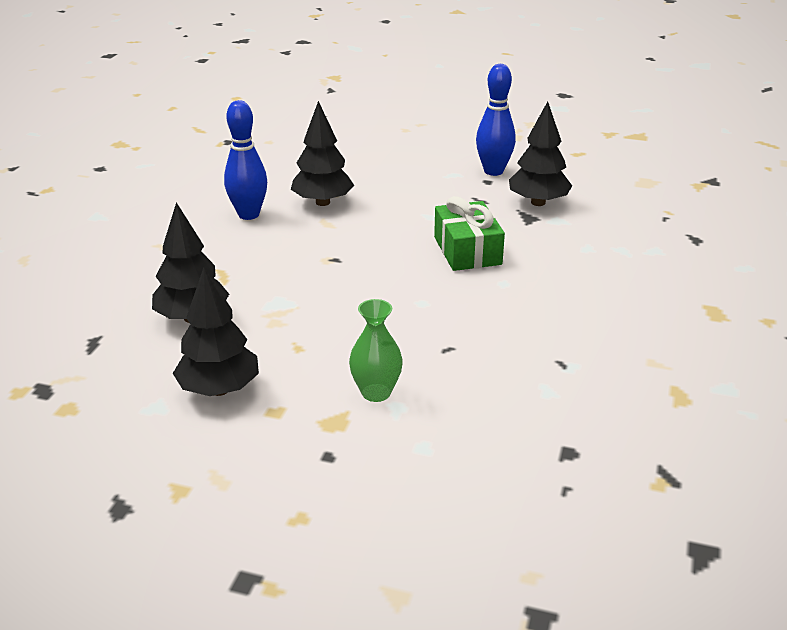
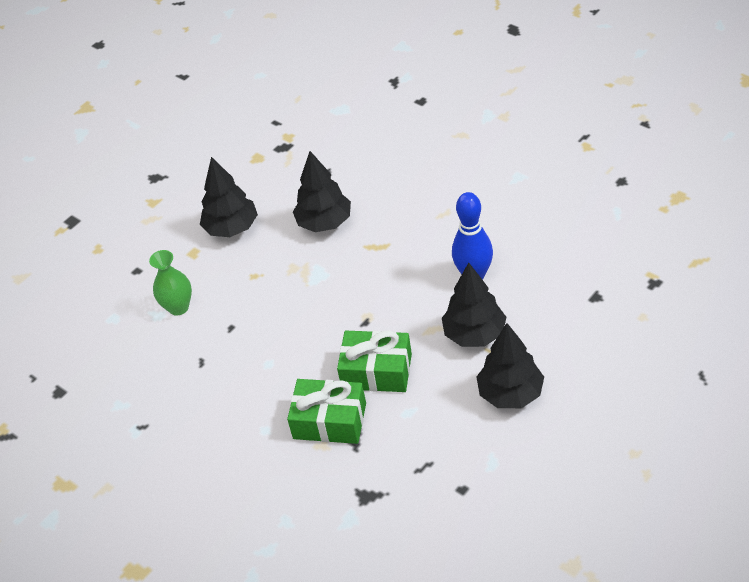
camera: 120 degrees right, 15 degrees up
(394, 239) = (376, 371): none -> green gift
(493, 171) = (483, 503): blue bowling pin -> none
(538, 202) = (392, 517): black tree -> black tree (510, 393)

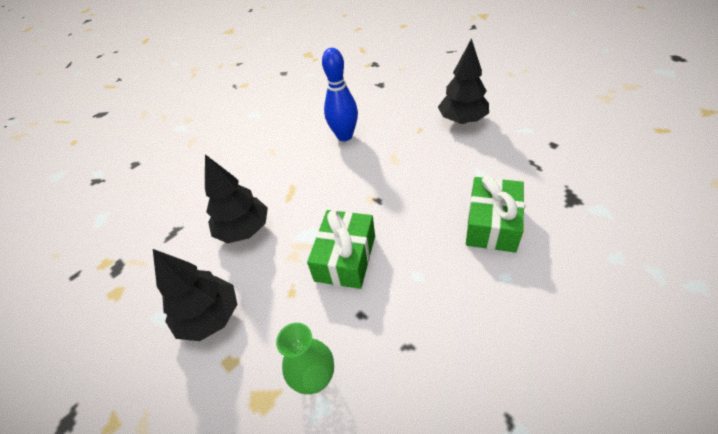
camera: 85 degrees left, 0 degrees up
(376, 371) = (435, 192): green gift -> green gift (345, 258)
(474, 334) = (403, 136): black tree -> none

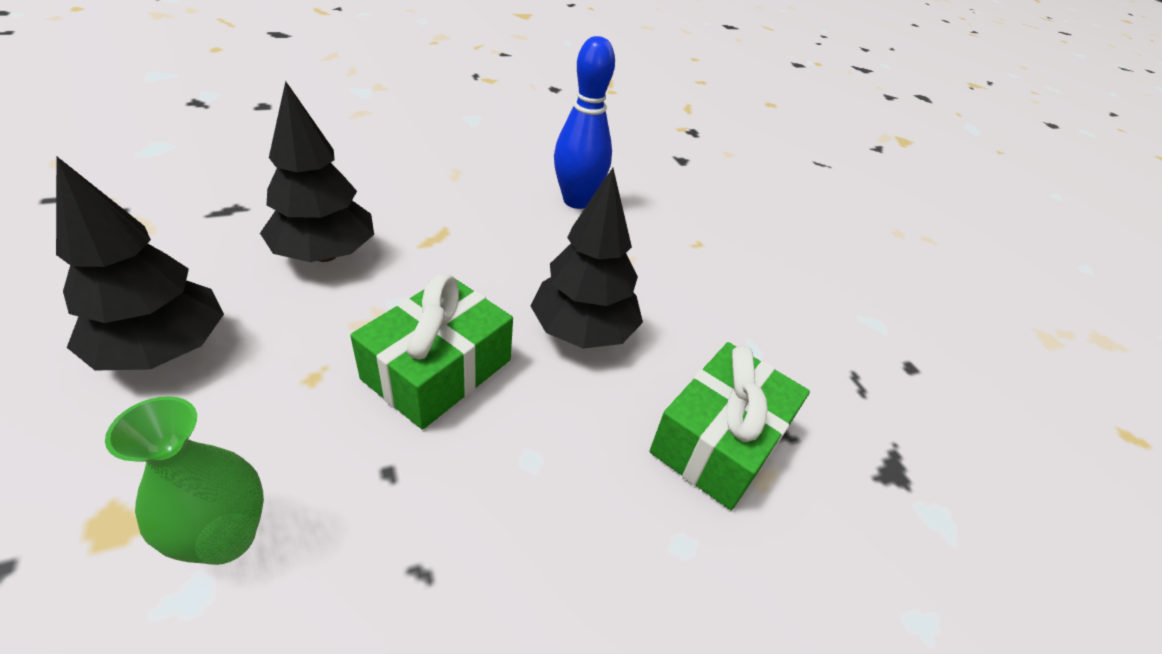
camera: 10 degrees right, 5 degrees down
(462, 120) = (775, 261): black tree -> black tree (582, 332)

